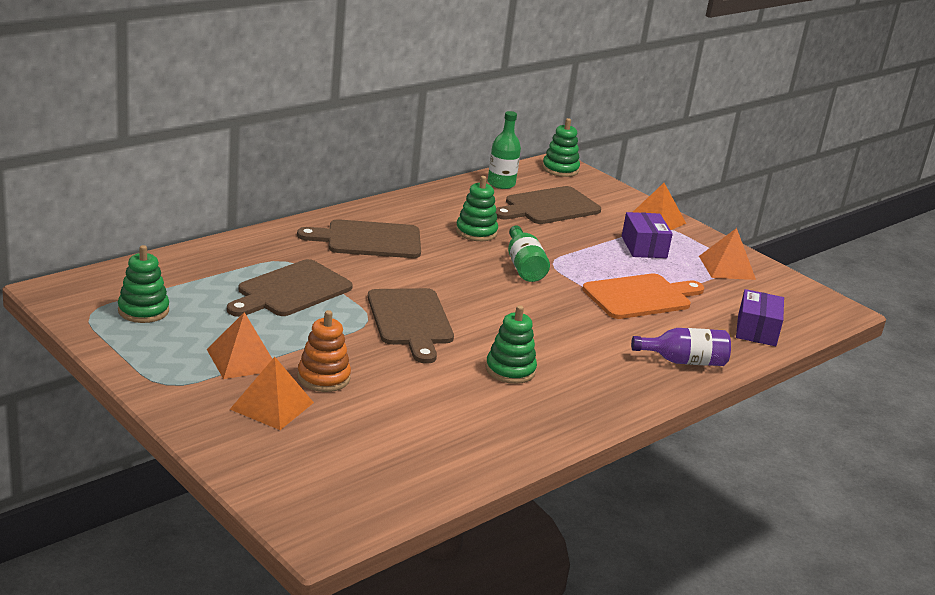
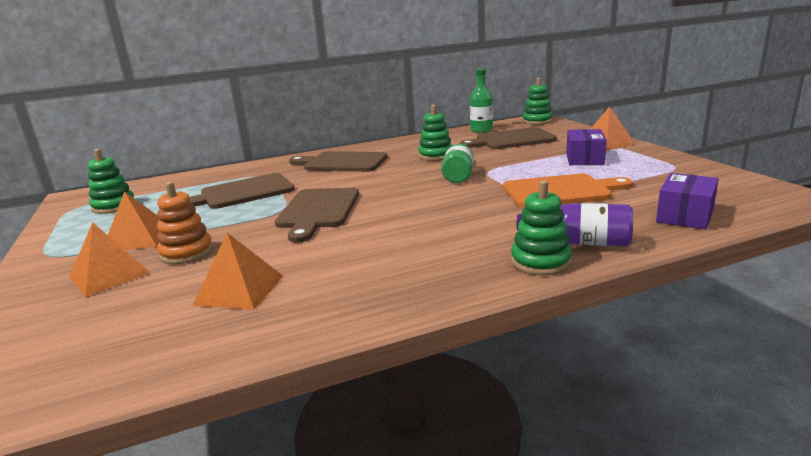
camera: 25 degrees right, 5 degrees down
(510, 370) = (374, 249): green stacking toy -> green stacking toy (540, 262)
(727, 267) = (666, 169): orange pyramid -> orange pyramid (239, 290)

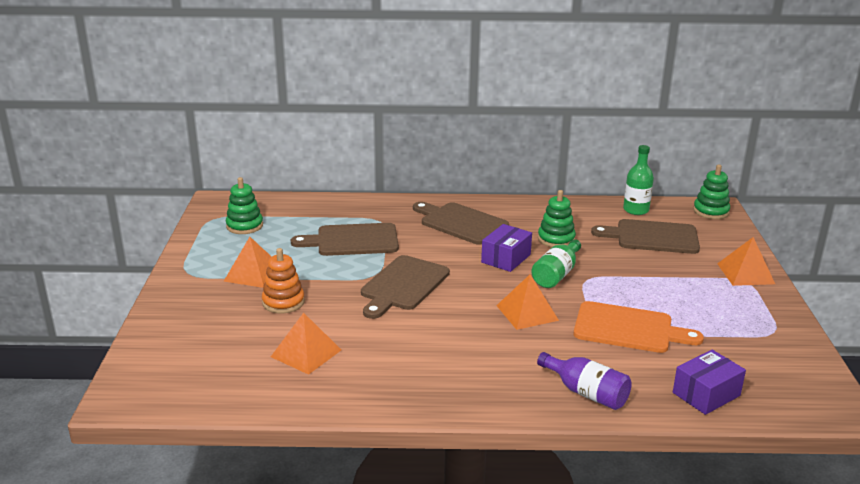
camera: 20 degrees right, 5 degrees up
(109, 275) = (224, 308): orange pyramid -> orange pyramid (527, 313)
(540, 262) = (536, 400): green stacking toy -> none
(584, 159) = (697, 291): purple box -> purple box (506, 258)

